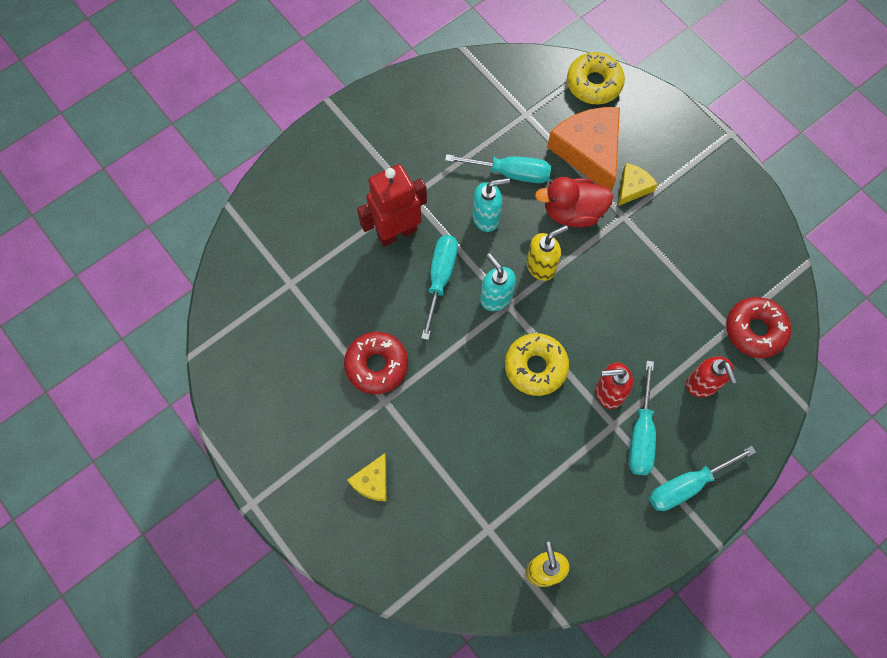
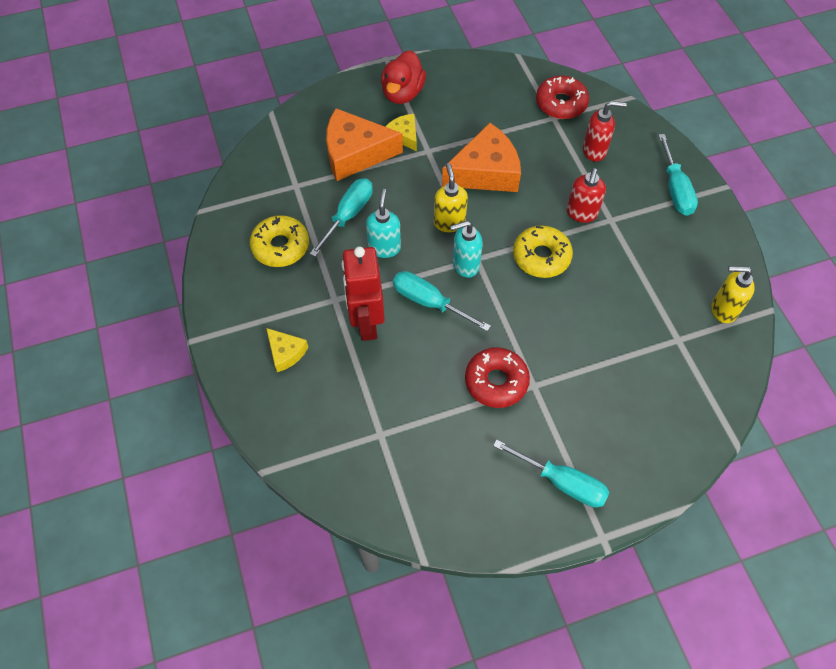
camera: 70 degrees left, 10 degrees down
(372, 481) = (610, 419): yellow cheese -> yellow cheese (286, 352)
(572, 212) = (408, 183): red duck -> red duck (402, 93)
(594, 83) = (292, 128): yellow donut -> yellow donut (280, 246)
(621, 280) = (485, 172): none -> orange cheese
(641, 434) = (624, 204): turquoise screwdriver -> turquoise screwdriver (562, 482)

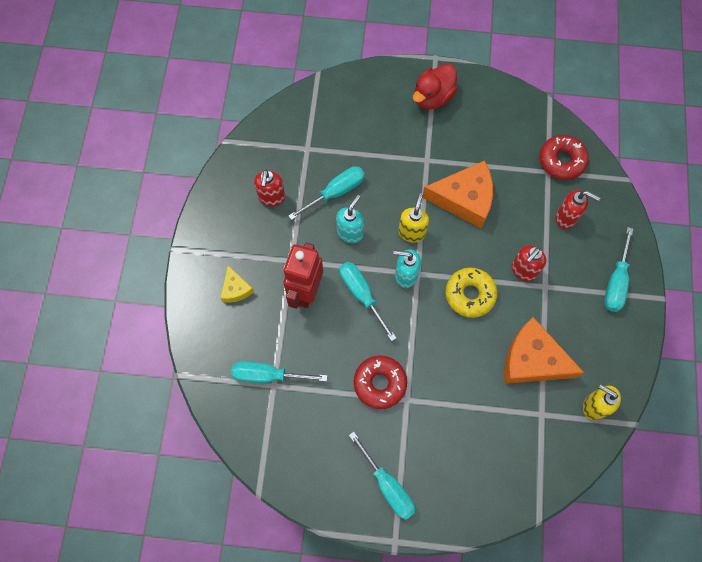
camera: 25 degrees right, 10 degrees up
(280, 246) = (271, 198): yellow donut -> red soap dispenser
(355, 153) = (367, 138): orange cheese -> orange cheese (532, 360)
(368, 426) = (268, 375): none -> turquoise screwdriver
(404, 136) = (414, 138): yellow cheese -> none

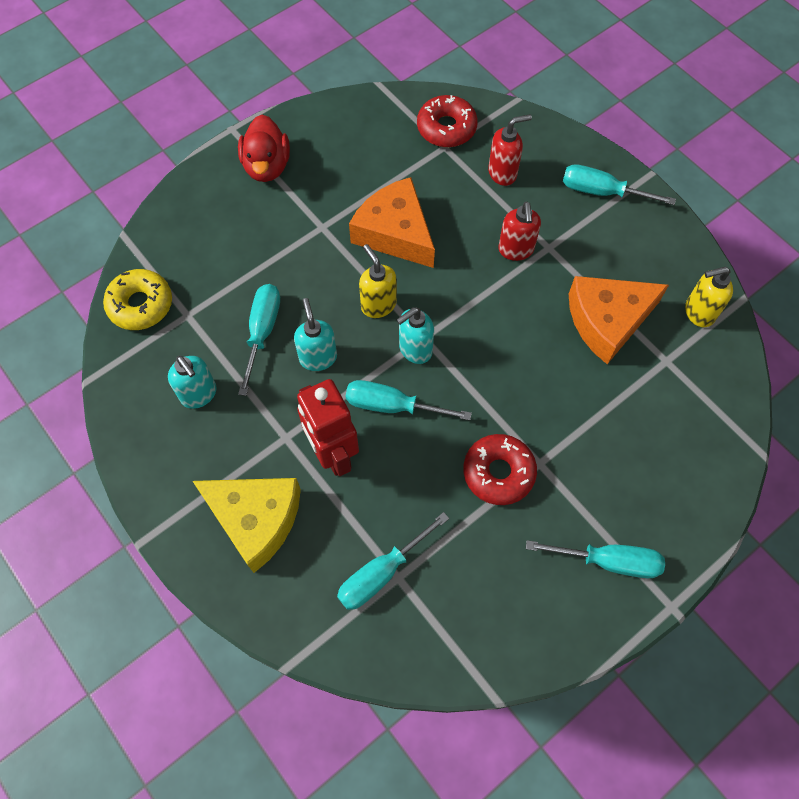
camera: 45 degrees left, 5 degrees down
(235, 289) = (255, 519): yellow cheese -> yellow cheese, size x1.99
(271, 198) = (199, 394): red soap dispenser -> turquoise soap dispenser
(464, 199) = (395, 233): orange cheese -> orange cheese turned 90 degrees counterclockwise
(470, 294) = (492, 313): yellow donut -> yellow donut (140, 305)
(615, 282) = (602, 192): turquoise screwdriver -> turquoise screwdriver turned 135 degrees clockwise

